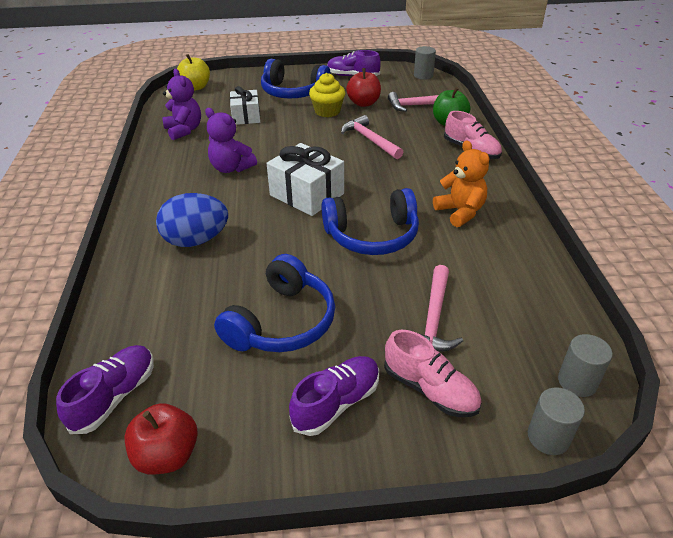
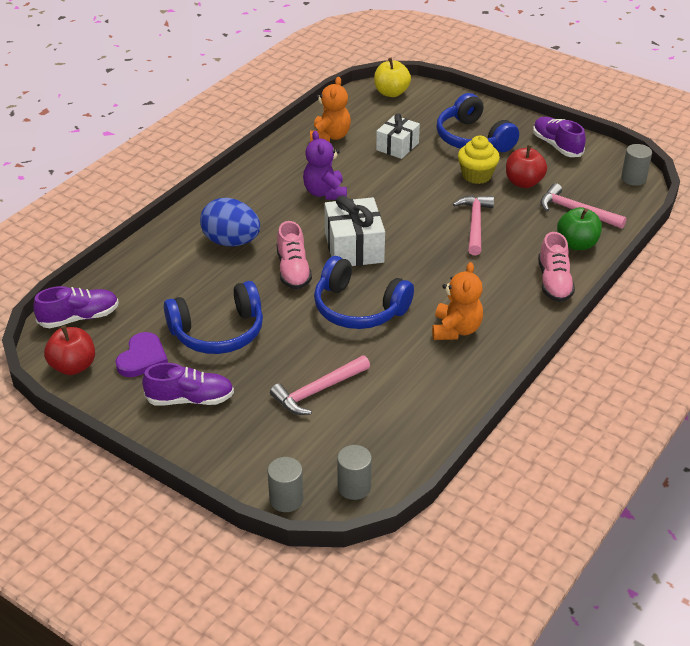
camera: 40 degrees right, 0 degrees up
(184, 130) = (330, 136): purple teddy bear -> orange teddy bear
(236, 394) = (142, 358): none -> purple heart
(430, 389) = (254, 428): pink shoe -> pink shoe (293, 270)

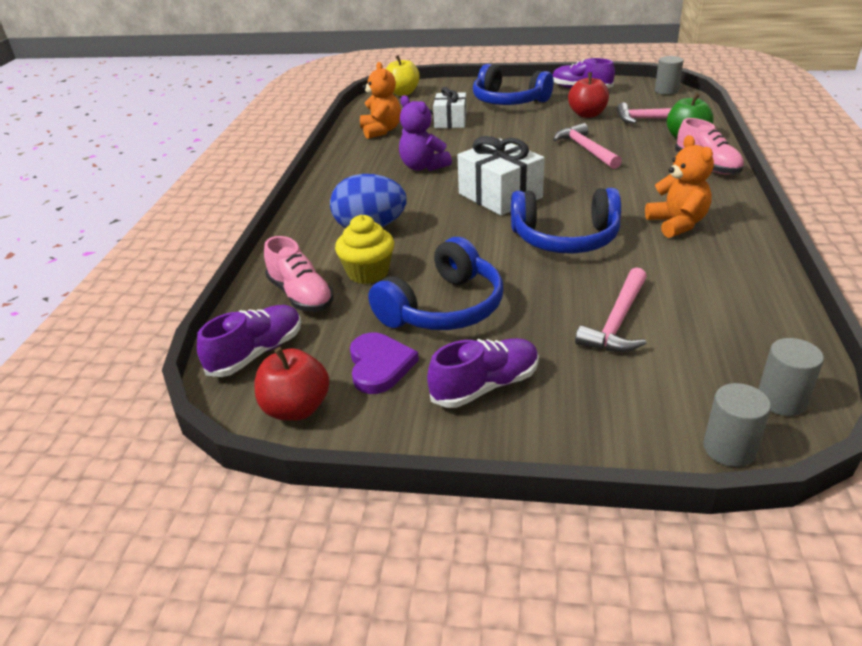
camera: 25 degrees left, 5 degrees down
(293, 270) = (462, 230): pink shoe -> pink shoe (301, 295)
(476, 175) = (543, 120): yellow cupcake -> yellow cupcake (368, 273)

